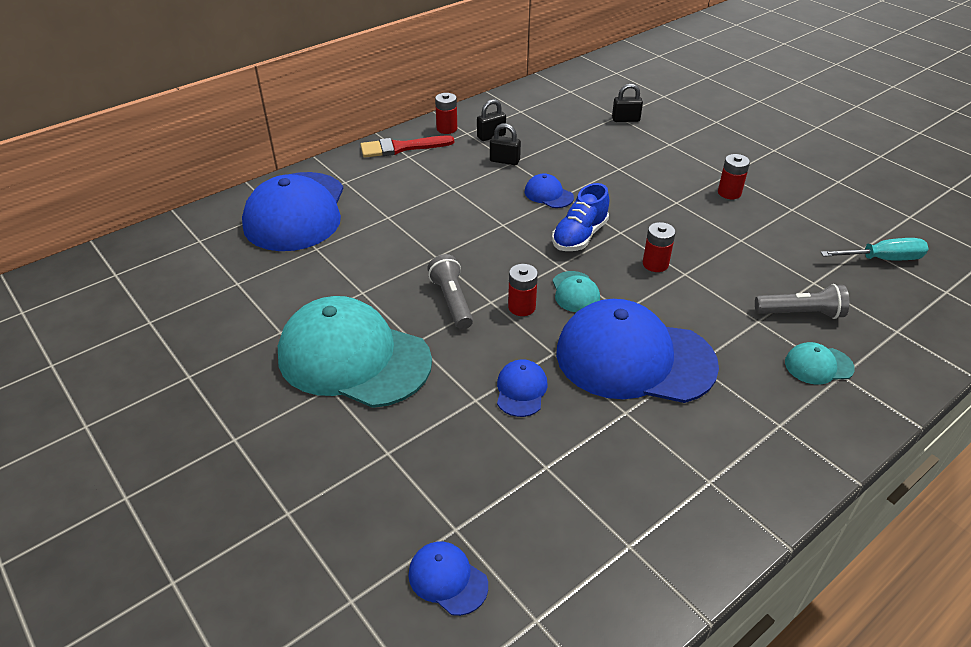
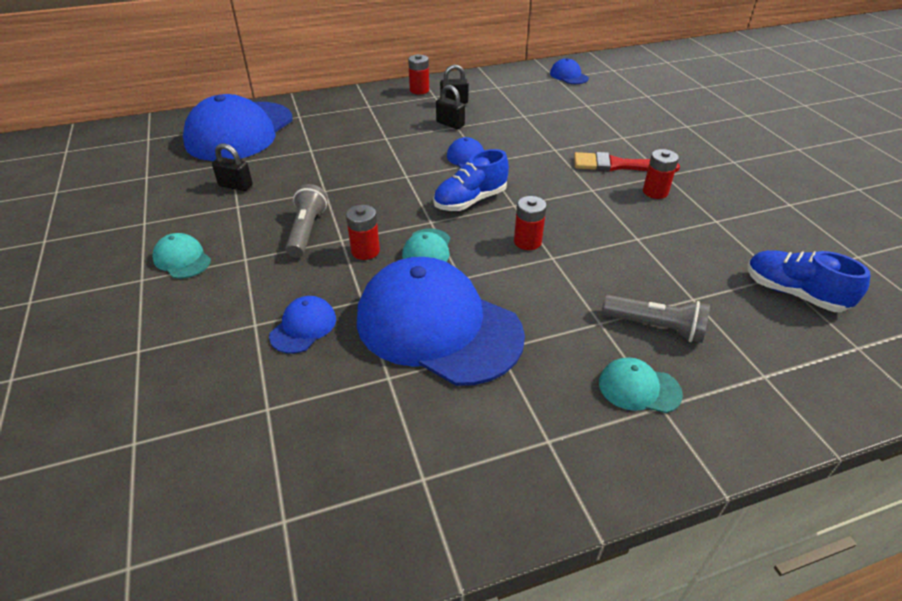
camera: 20 degrees right, 0 degrees up
(353, 358) = (182, 259): turquoise cap -> turquoise cap, size x0.42
(401, 148) = (368, 98): red brush -> red brush (618, 165)
(447, 579) = (84, 492): blue cap -> blue cap (568, 76)
(625, 119) = (593, 109): black padlock -> black padlock (236, 186)
(882, 259) = (793, 293): turquoise screwdriver -> blue shoe

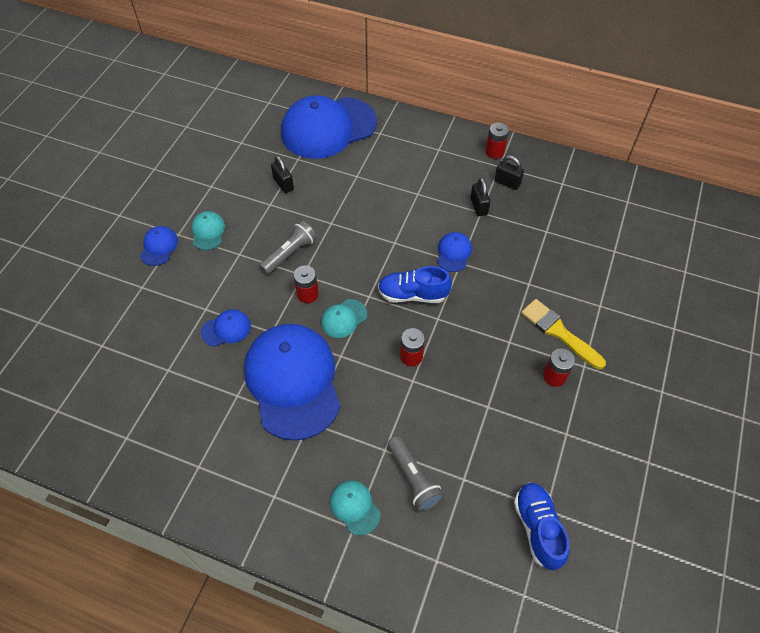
camera: 40 degrees right, 15 degrees up
(568, 76) = (642, 205): blue cap -> blue cap (159, 247)
(618, 165) = (559, 332): red brush -> yellow brush

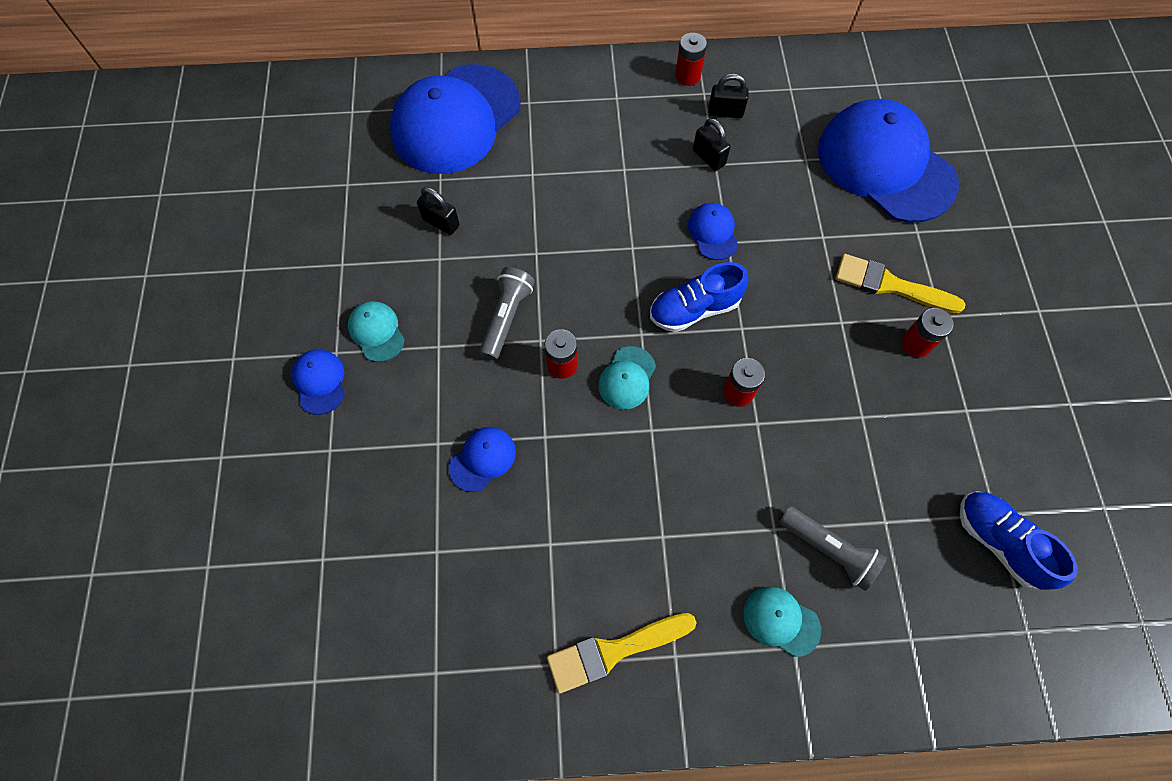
camera: 25 degrees left, 10 degrees up
(238, 475) = (614, 651): none -> yellow brush
(293, 381) = (611, 492): blue cap -> blue cap (885, 165)

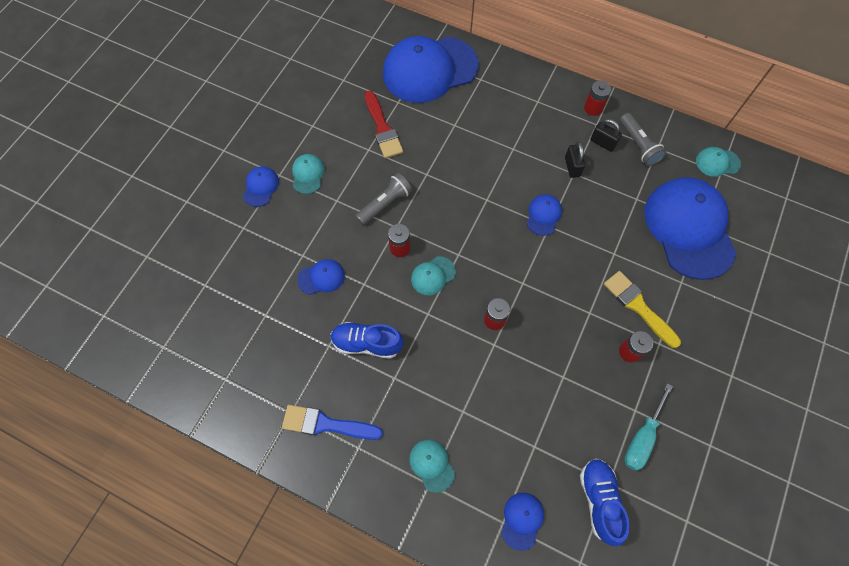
camera: 30 degrees right, 0 degrees up
(441, 222) = (382, 128): black padlock -> red brush
(614, 651) = (326, 424): yellow brush -> blue brush
(694, 309) = (500, 256): blue shoe -> blue shoe (367, 343)
(828, 549) = (488, 442): grey flashlight -> grey flashlight (638, 145)
(866, 75) = (717, 162): none -> turquoise cap
(930, 623) = (522, 520): none -> blue cap
(995, 437) = (642, 437): none -> turquoise screwdriver

